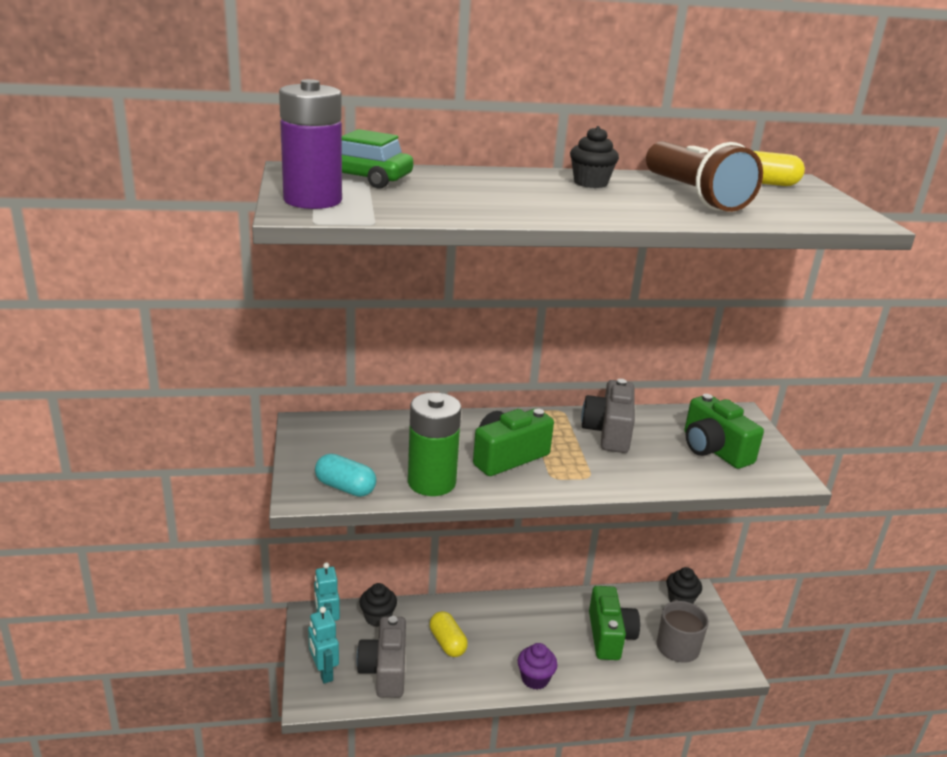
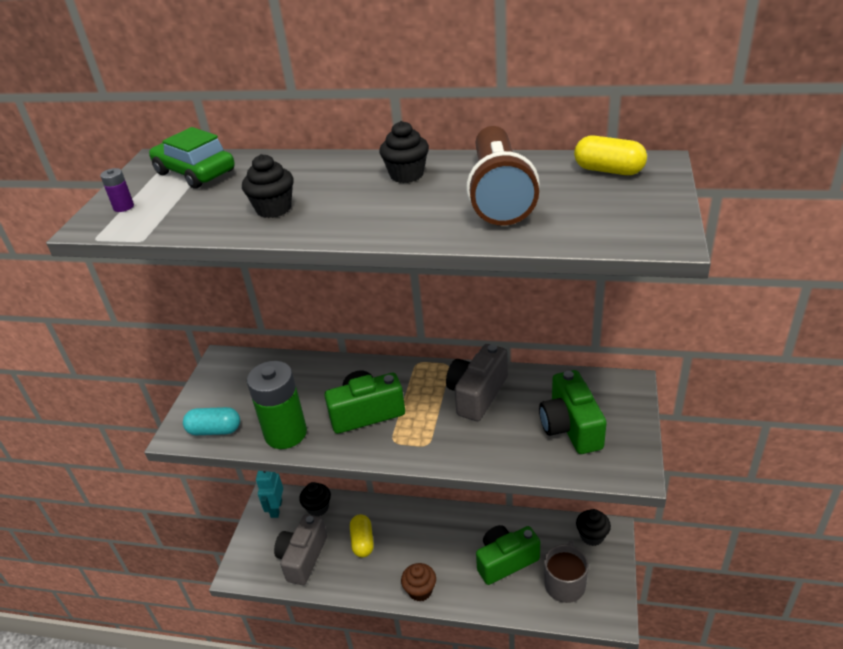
camera: 25 degrees right, 10 degrees up
(312, 200) = (123, 207): purple battery -> purple battery, size x0.40
(323, 672) = (256, 550): turquoise robot -> none
(345, 487) = (215, 430): turquoise capsule -> turquoise capsule turned 45 degrees counterclockwise
(488, 203) = (273, 209): none -> black cupcake
(535, 679) = (420, 590): purple cupcake -> brown cupcake
(609, 636) = (506, 561): green camera -> green camera turned 135 degrees counterclockwise

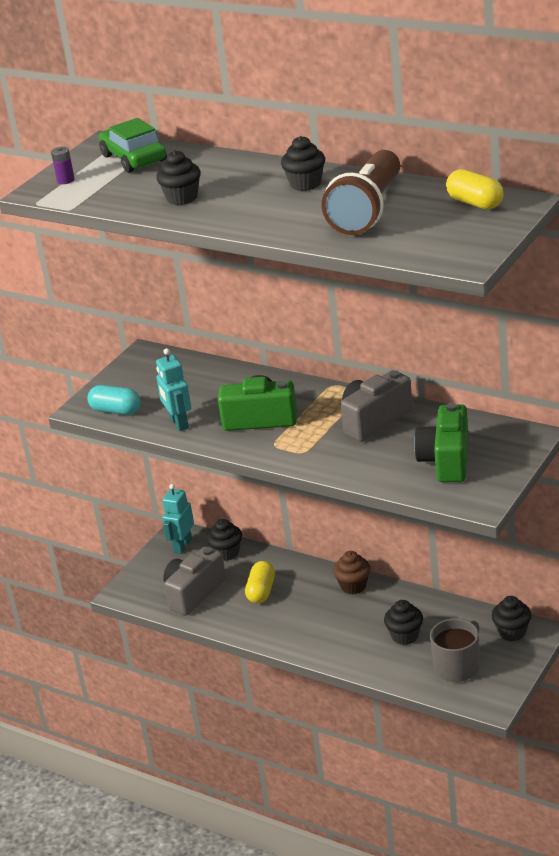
camera: 20 degrees right, 5 degrees down
(285, 433) = (178, 423): green battery -> turquoise robot
(420, 590) = (302, 643): brown cupcake -> brown cupcake (353, 586)
(506, 561) = (405, 636): green camera -> black cupcake

